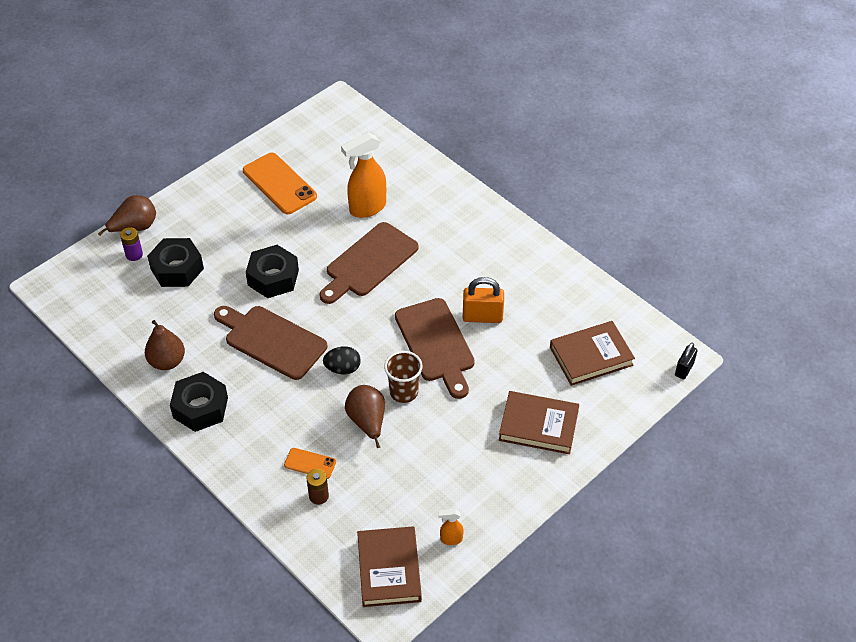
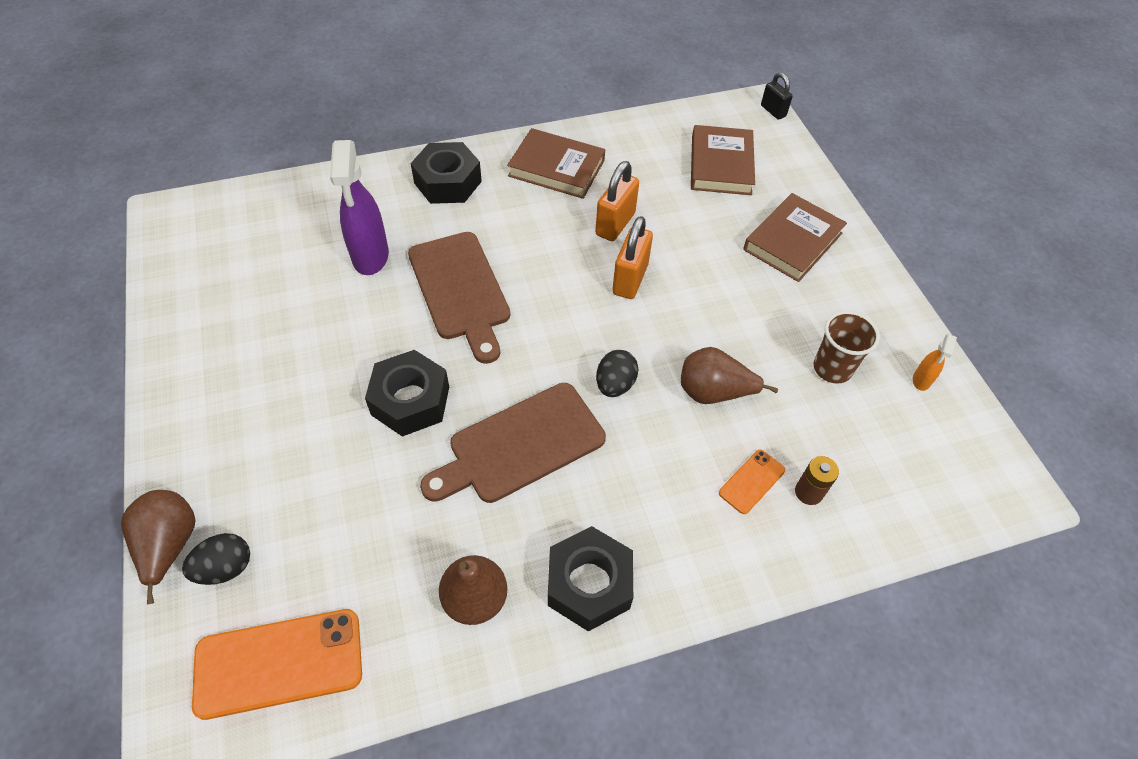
camera: 65 degrees left, 5 degrees up
(134, 254) = (225, 568): purple battery -> black egg
(177, 269) = (302, 516): black nut -> black nut (447, 182)
(279, 184) = (248, 328): orange phone -> orange phone (279, 663)
(367, 208) = (370, 257): orange spray bottle -> purple spray bottle
(389, 569) = (947, 459): brown book -> brown book (556, 168)
(404, 392) = (686, 338): brown cup -> brown cup (832, 368)
(436, 344) = (630, 279): brown cutting board -> orange padlock

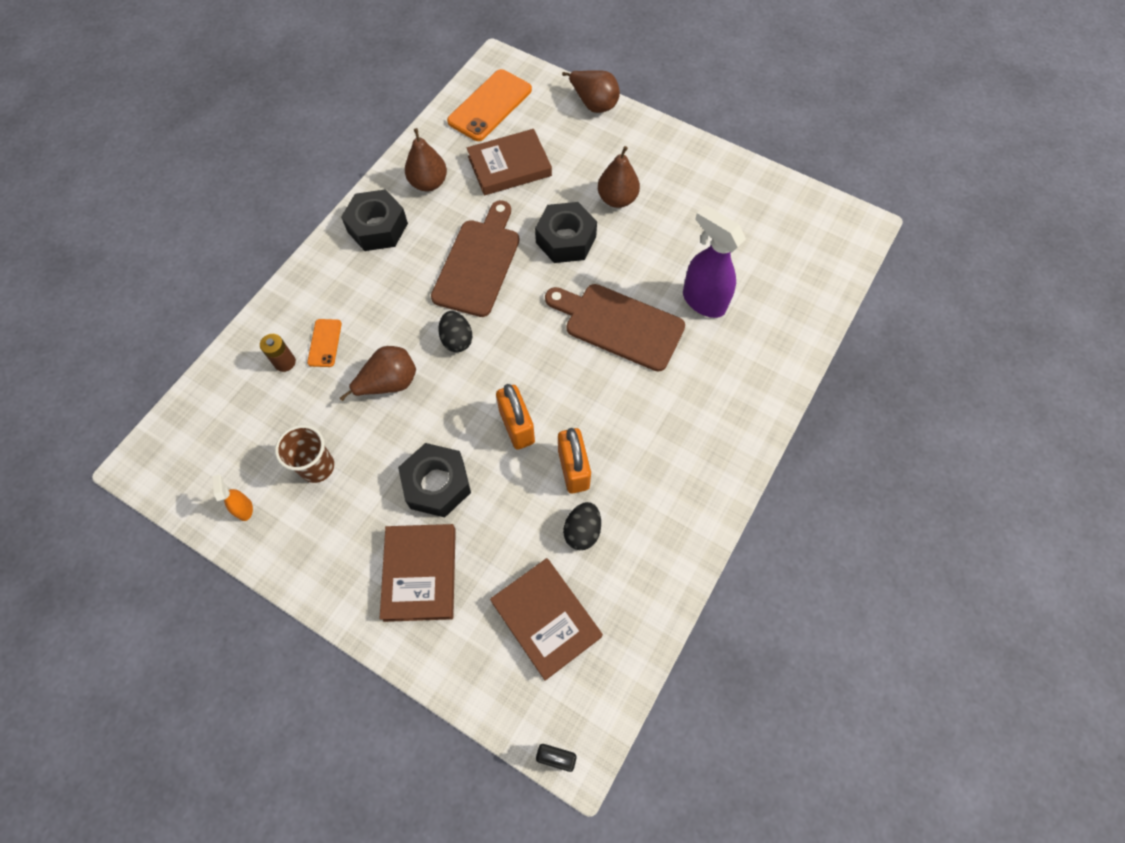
camera: 140 degrees right, 10 degrees up
(225, 568) = (558, 114): black egg -> black egg (582, 531)
(311, 402) = (617, 199): none -> brown pear
(447, 182) = (733, 401): black nut -> black nut (437, 484)
(556, 168) = (673, 488): brown book -> brown book (509, 166)

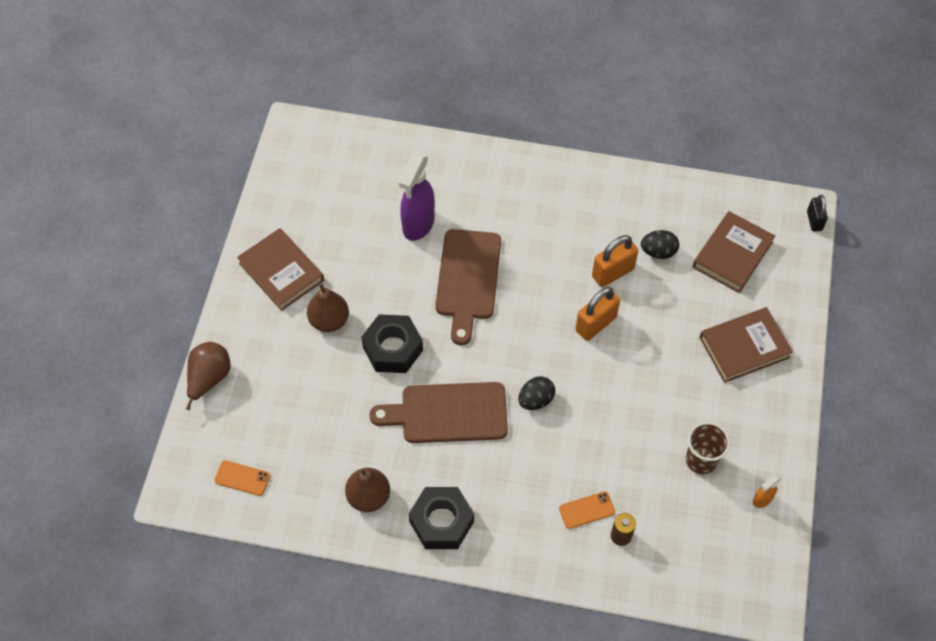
camera: 110 degrees left, 5 degrees down
(389, 383) = (601, 437): brown pear -> none
(437, 484) = (671, 363): black nut -> none
(490, 106) = (242, 478): orange phone -> orange phone, size x0.51
(509, 166) = (320, 428): brown book -> brown book (281, 272)

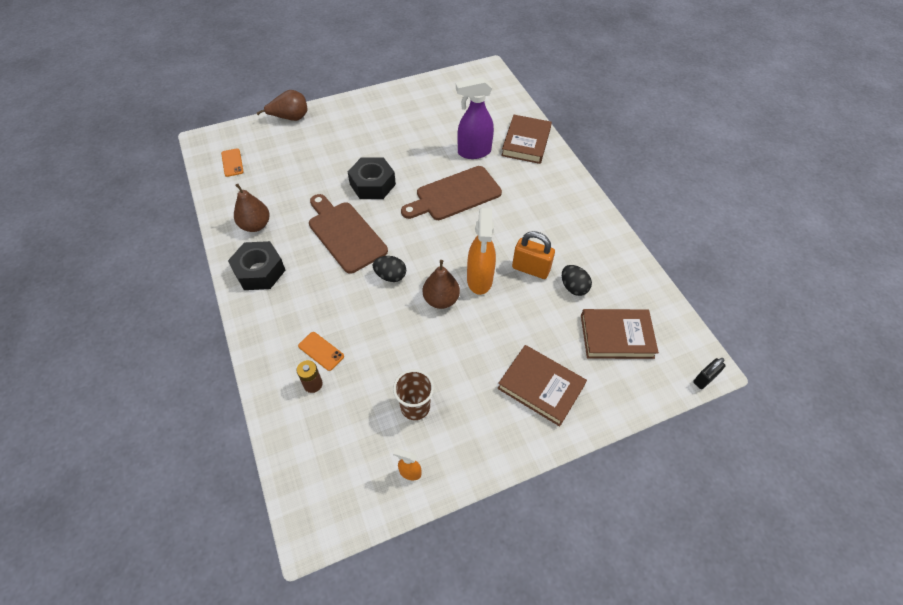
camera: 55 degrees right, 5 degrees down
(281, 272) = (386, 111): brown book -> brown book (526, 142)
(329, 320) = (369, 147): brown pear -> brown pear (441, 300)
(595, 324) = (479, 280): orange padlock -> orange spray bottle

